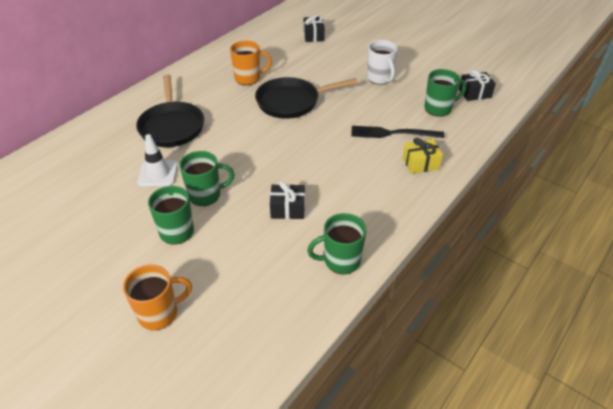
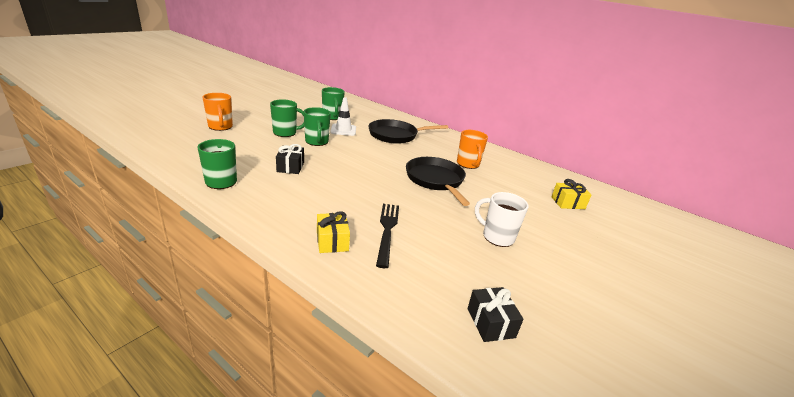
camera: 85 degrees right, 15 degrees down
(313, 36) = (568, 203): black gift -> yellow gift
(380, 78) = (497, 237): white mug -> white mug turned 60 degrees clockwise
(439, 109) = (441, 275): green mug -> green mug (332, 117)

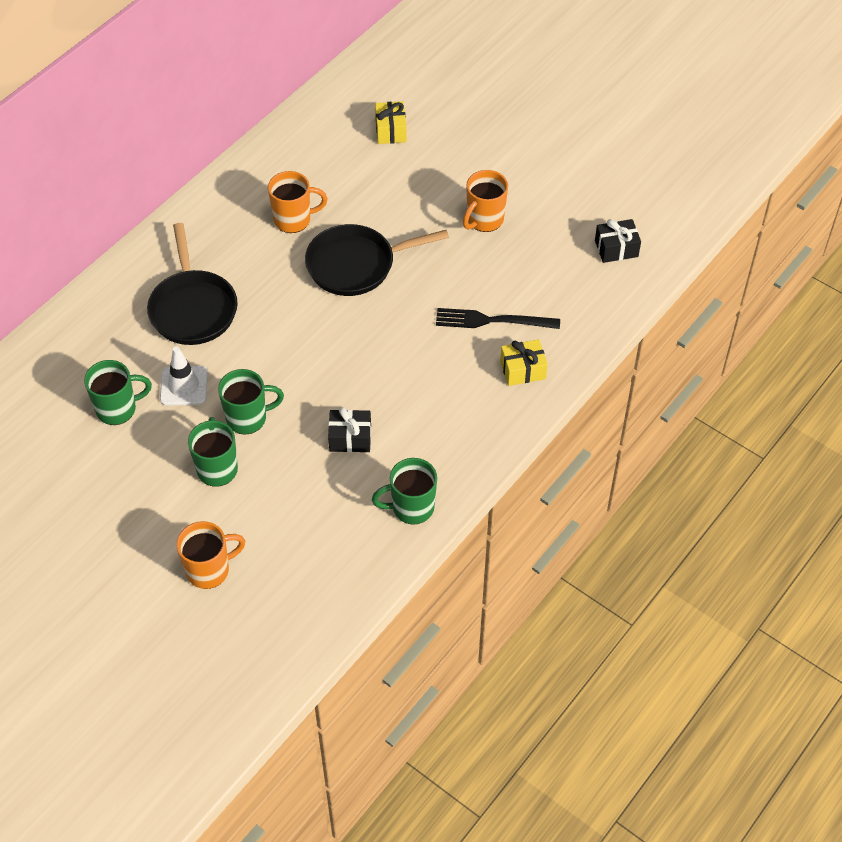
camera: 85 degrees left, 25 degrees up
(497, 237) = (484, 220): white mug -> orange mug

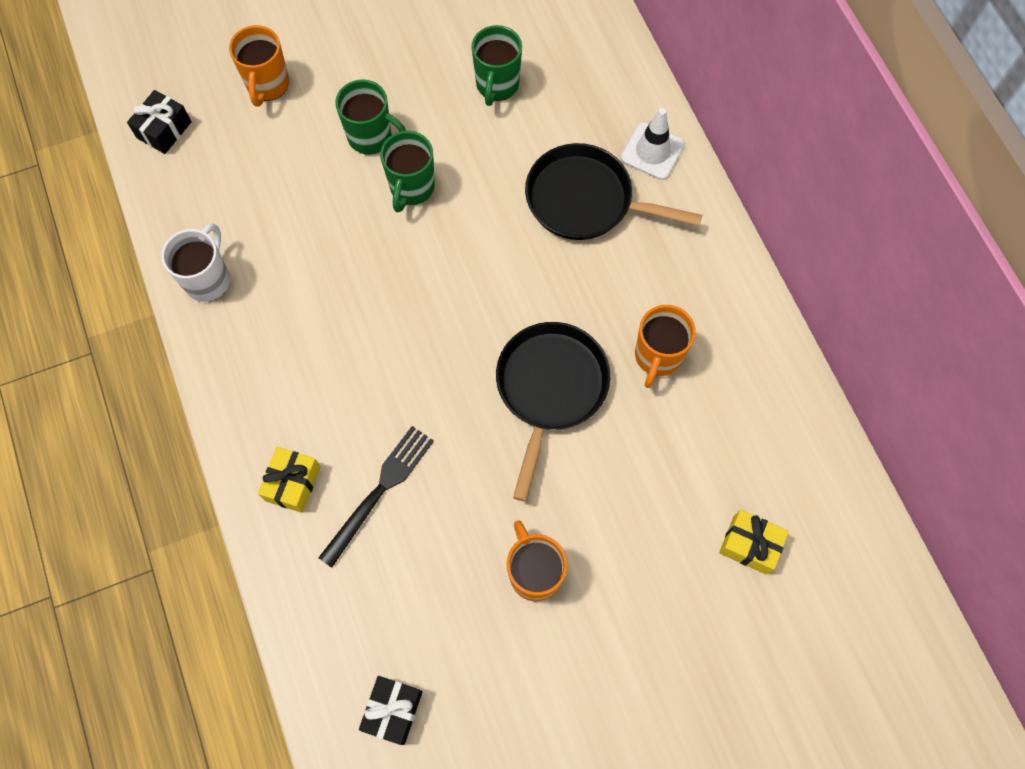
camera: 120 degrees right, 15 degrees up
(184, 386) = (488, 150): white traffic cone -> white traffic cone (652, 151)
(350, 438) = (325, 266): black gift -> black gift (164, 130)
(411, 508) = (208, 279): green mug -> white mug

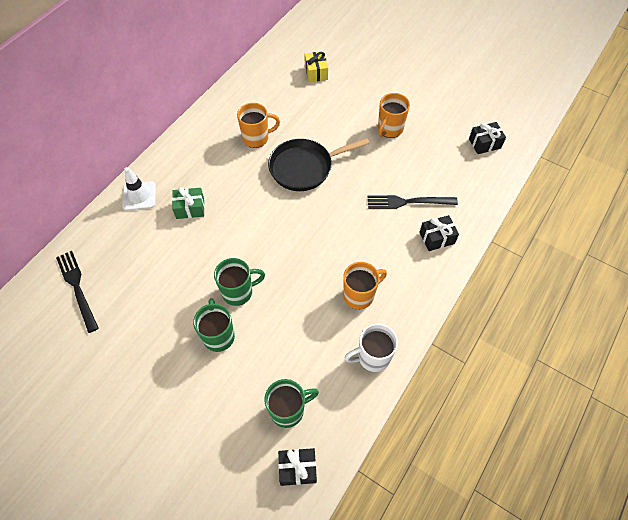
camera: 125 degrees left, 10 degrees down
(267, 85) = (220, 426): orange mug -> orange mug (359, 295)
(293, 483) = (437, 238): yellow gift -> black gift
(497, 85) = (138, 292): green mug -> green mug (288, 410)
(553, 28) = (77, 287): none -> black fork
(585, 200) = (190, 208): black pan -> green gift

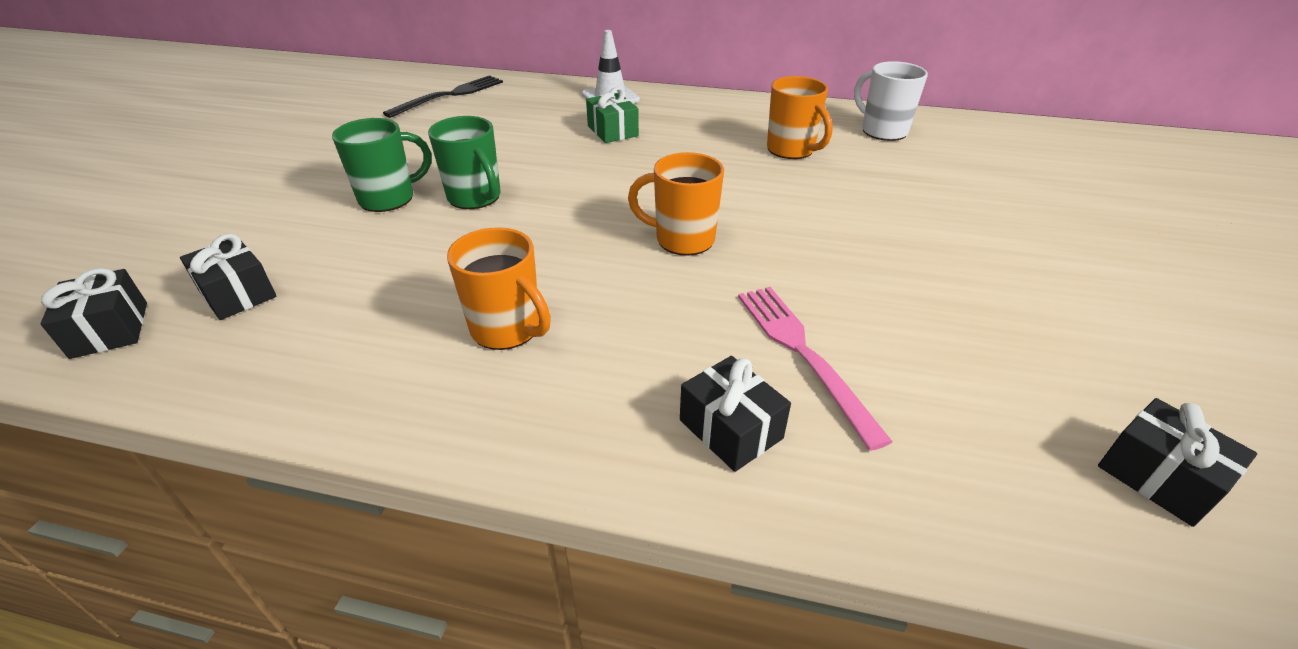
camera: 70 degrees right, 20 degrees down
(288, 410) = (237, 294): green mug -> black gift
(304, 168) = (773, 204): black pan -> none
(316, 72) = (1006, 171): yellow gift -> none
(372, 357) = (352, 380): white mug -> white mug (882, 131)
(389, 129) = (982, 284): orange mug -> orange mug (682, 240)
(408, 202) = (803, 353): black fork -> pink fork

